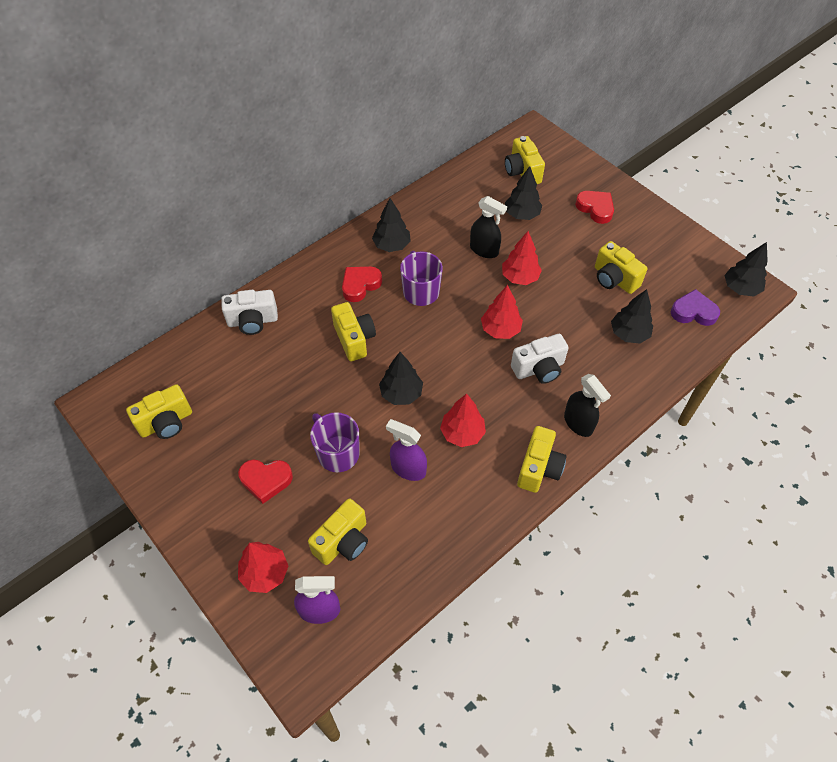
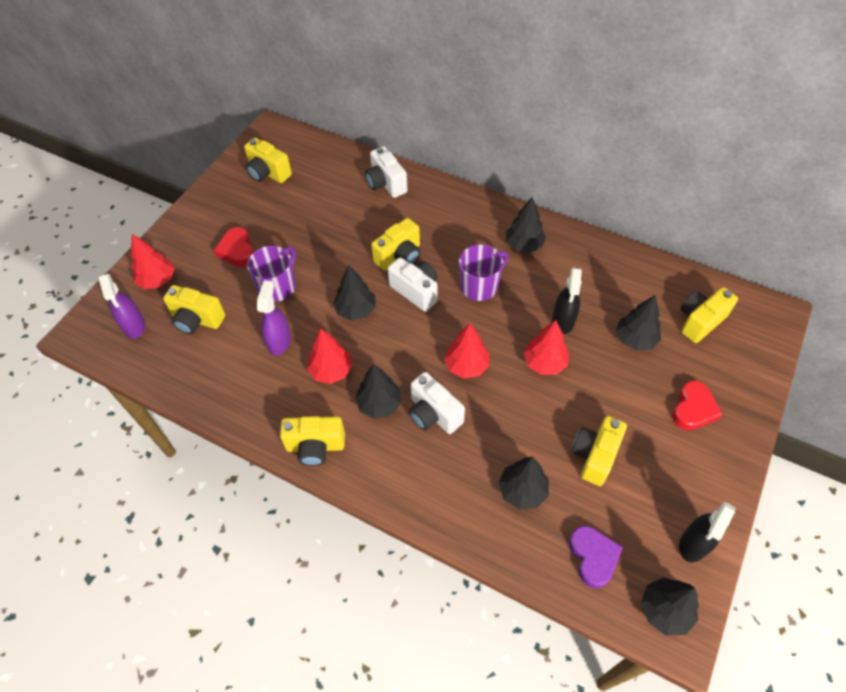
camera: 70 degrees right, 0 degrees up
(360, 285) = (463, 239): red heart -> none
(402, 340) = (416, 291): none -> white camera
(513, 405) = (379, 404): none -> black tree
(578, 423) = (381, 469): black spray bottle -> black spray bottle (693, 544)

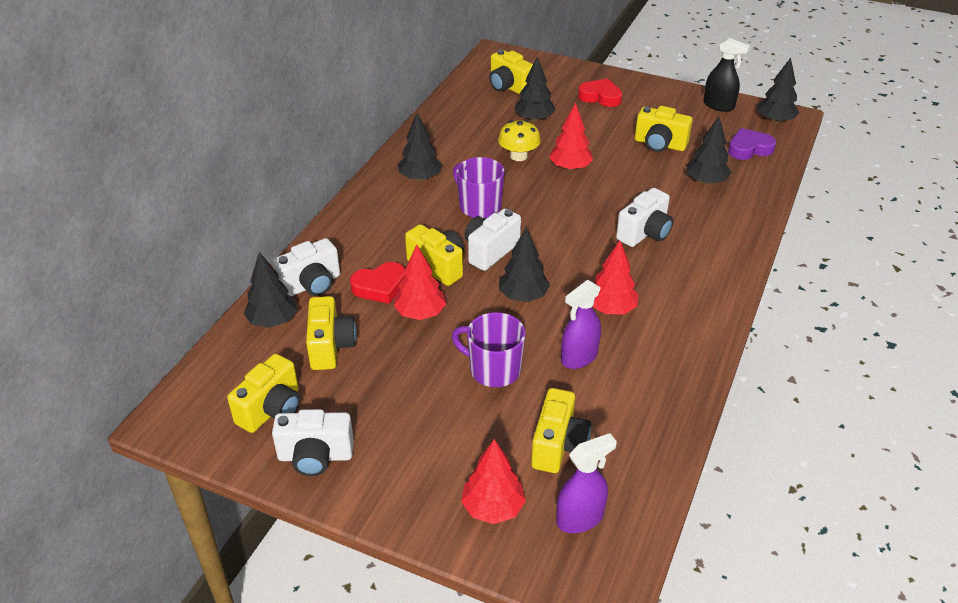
camera: 95 degrees left, 15 degrees down
(224, 195) = (315, 456): none -> white camera
(237, 250) = (431, 422): red heart -> red heart (380, 286)
(279, 341) = (579, 357): purple spray bottle -> purple spray bottle turned 45 degrees counterclockwise
(315, 446) = (707, 312): yellow camera -> yellow camera (330, 346)
(379, 404) = (643, 270): black tree -> black tree (273, 321)
(466, 366) = (583, 214): red tree -> red tree (420, 313)
(563, 321) = (518, 156): black spray bottle -> yellow mushroom

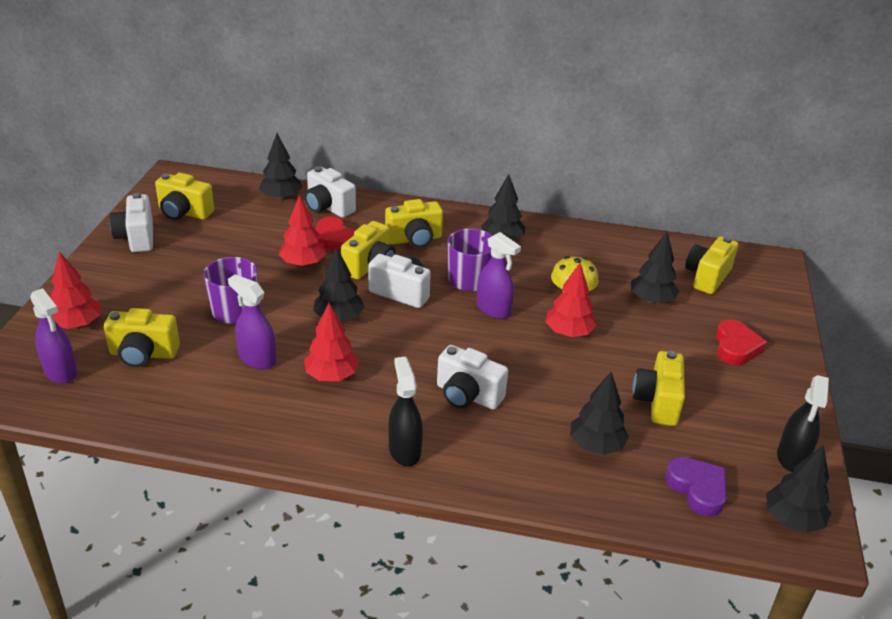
camera: 75 degrees right, 5 degrees down
(330, 346) = (255, 227): yellow camera -> yellow camera (414, 239)
(529, 201) = (493, 309): none -> purple spray bottle
(710, 276) = (404, 450): none -> black spray bottle

